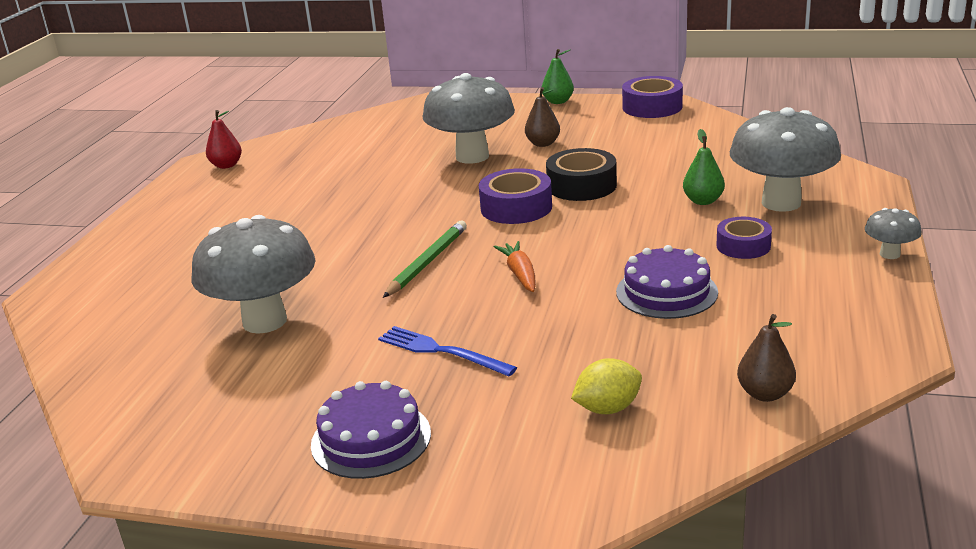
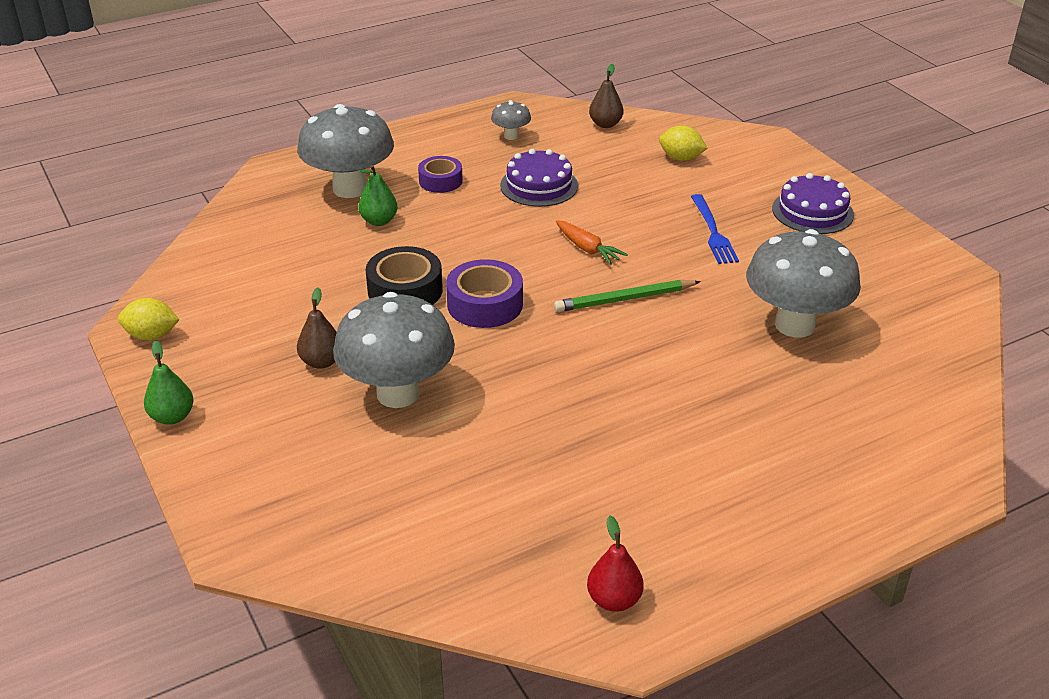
camera: 135 degrees left, 10 degrees up
(520, 274) = (587, 249): orange carrot -> orange carrot turned 75 degrees counterclockwise
(652, 107) = (152, 335): purple tape -> yellow lemon
(889, 254) = (397, 132): grey mushroom -> grey mushroom (511, 136)

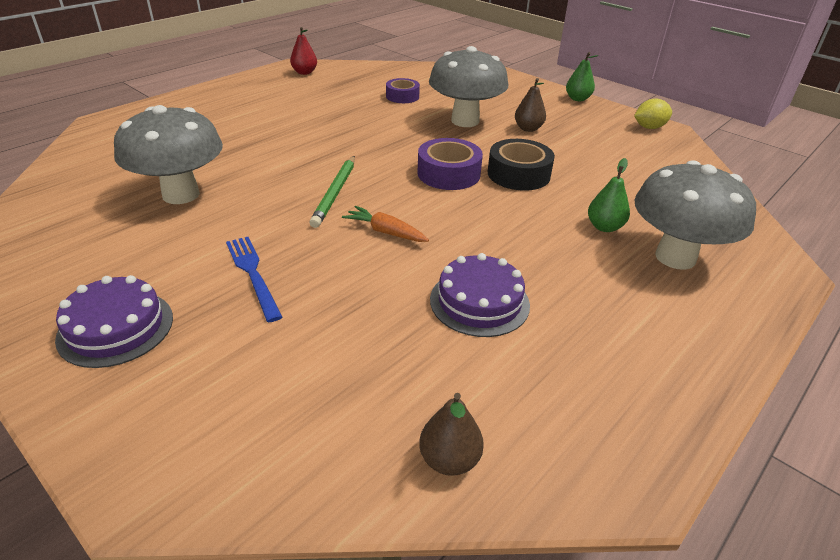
camera: 160 degrees right, 0 degrees up
(440, 181) = (595, 286): purple tape -> purple tape (402, 96)
(511, 136) = (578, 388): grey mushroom -> none
(624, 299) = (335, 193): green pencil -> green pencil turned 135 degrees clockwise
(681, 158) = (303, 396): yellow lemon -> none

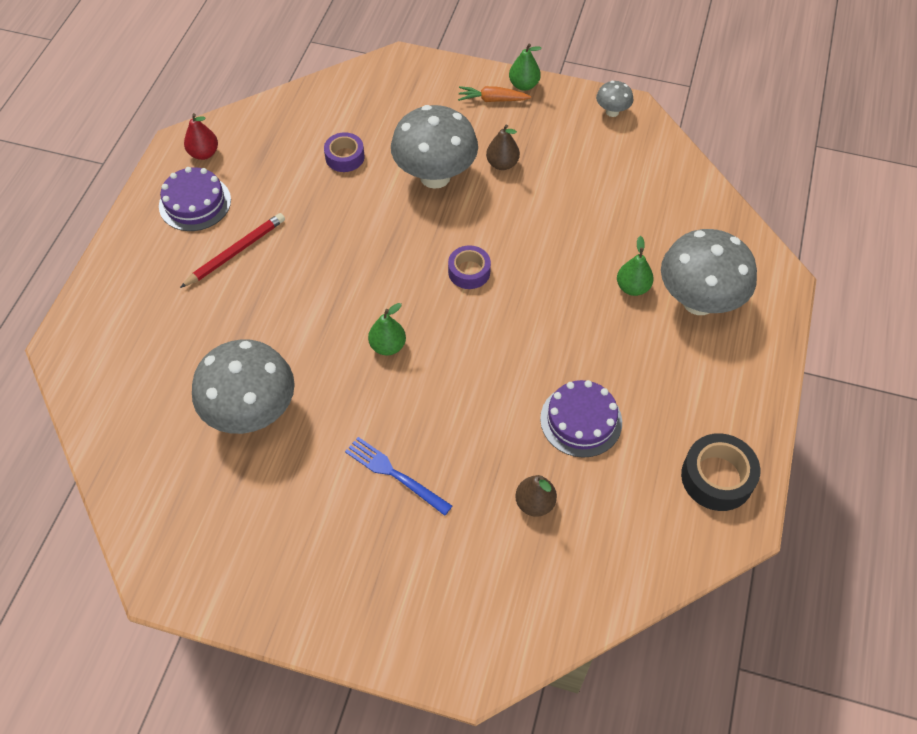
camera: 25 degrees left, 20 degrees up
(116, 327) = (338, 575): purple cake -> purple cake (195, 203)
(273, 115) = (236, 252): none -> red pencil
(335, 193) = (388, 346): green pencil -> green pear
(386, 232) = (464, 376): orange carrot -> orange carrot (492, 100)
(448, 174) = (469, 272): purple tape -> purple tape, size x0.66
(449, 460) = (634, 562): brown pear -> brown pear (534, 503)
(518, 174) = (530, 244): black tape -> black tape (717, 477)
(649, 127) = (612, 112): yellow lemon -> grey mushroom

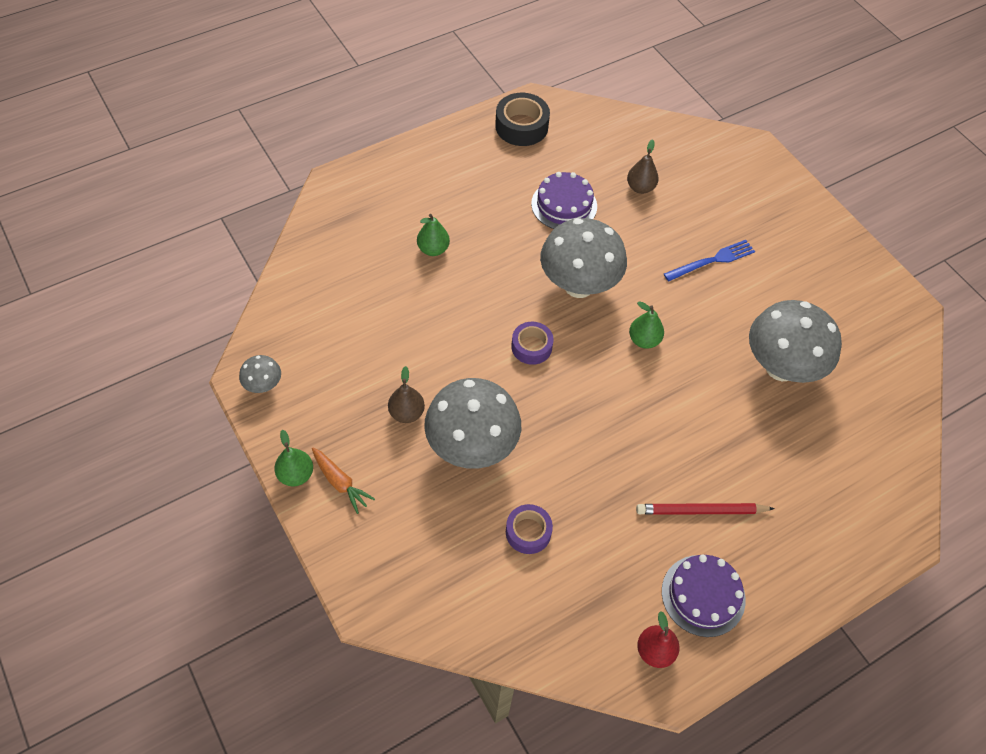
camera: 140 degrees left, 0 degrees up
(395, 474) = (712, 261): blue fork -> blue fork turned 105 degrees counterclockwise
(698, 301) = (403, 209): grey mushroom -> grey mushroom (578, 285)

